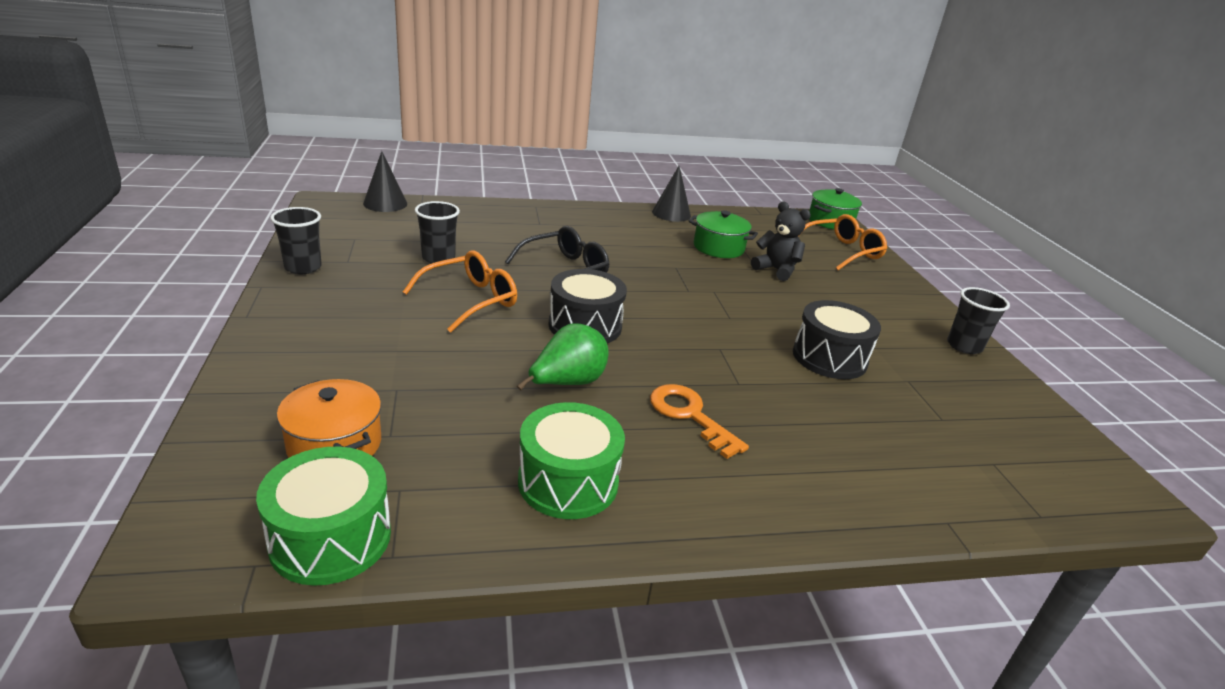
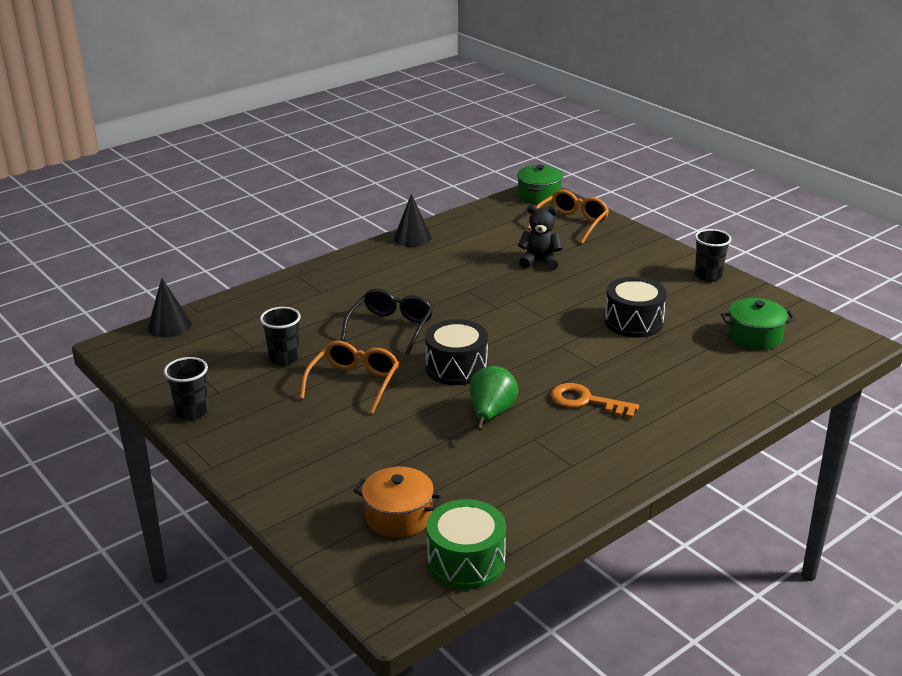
camera: 25 degrees left, 0 degrees up
(568, 482) = (558, 473): green drum -> none
(718, 248) = (480, 258): green pot -> green pot (754, 336)

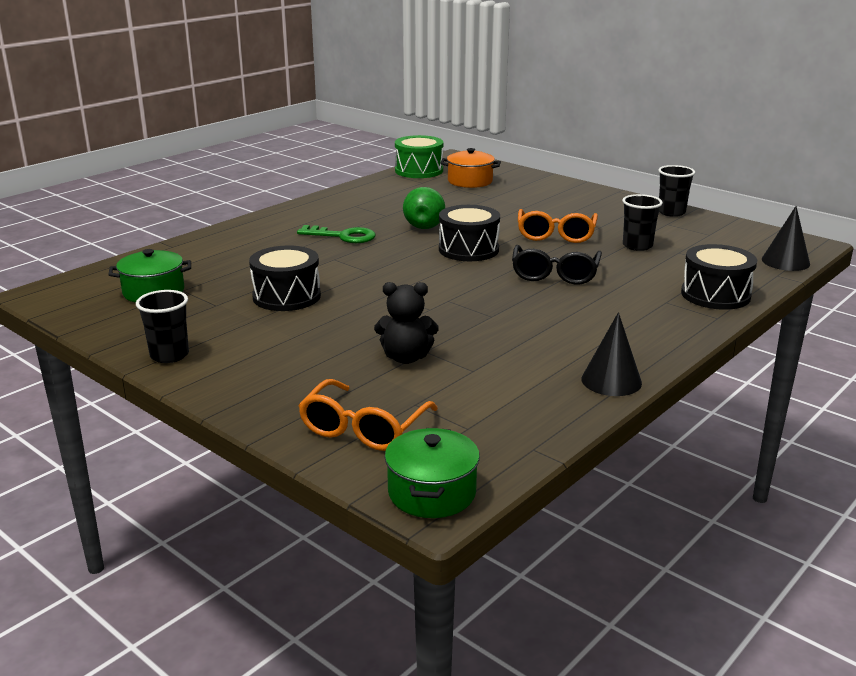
camera: 170 degrees right, 5 degrees down
(275, 295) = (715, 295): none -> black drum
(586, 401) = (343, 236): orange key -> green key

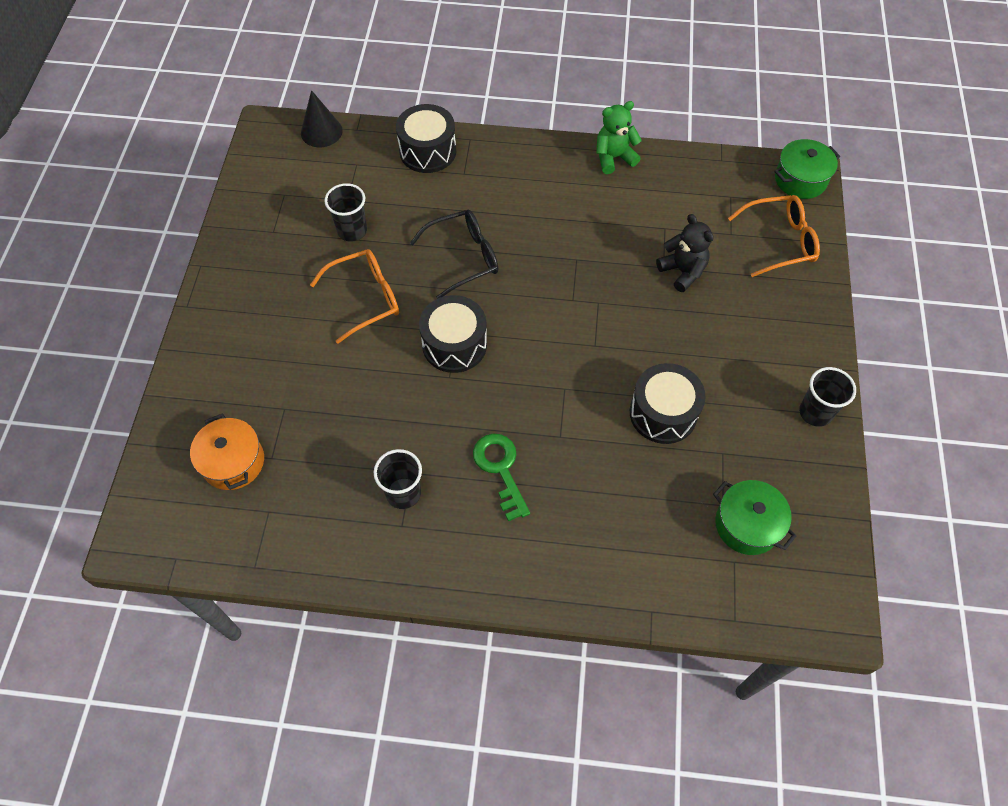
camera: 125 degrees left, 35 degrees up
(419, 171) = (220, 546): green drum -> none
(425, 225) = (415, 418): green pear -> none
(611, 381) = (614, 158): black cone -> green teddy bear
(671, 212) = (235, 239): black cup -> black cup (403, 493)

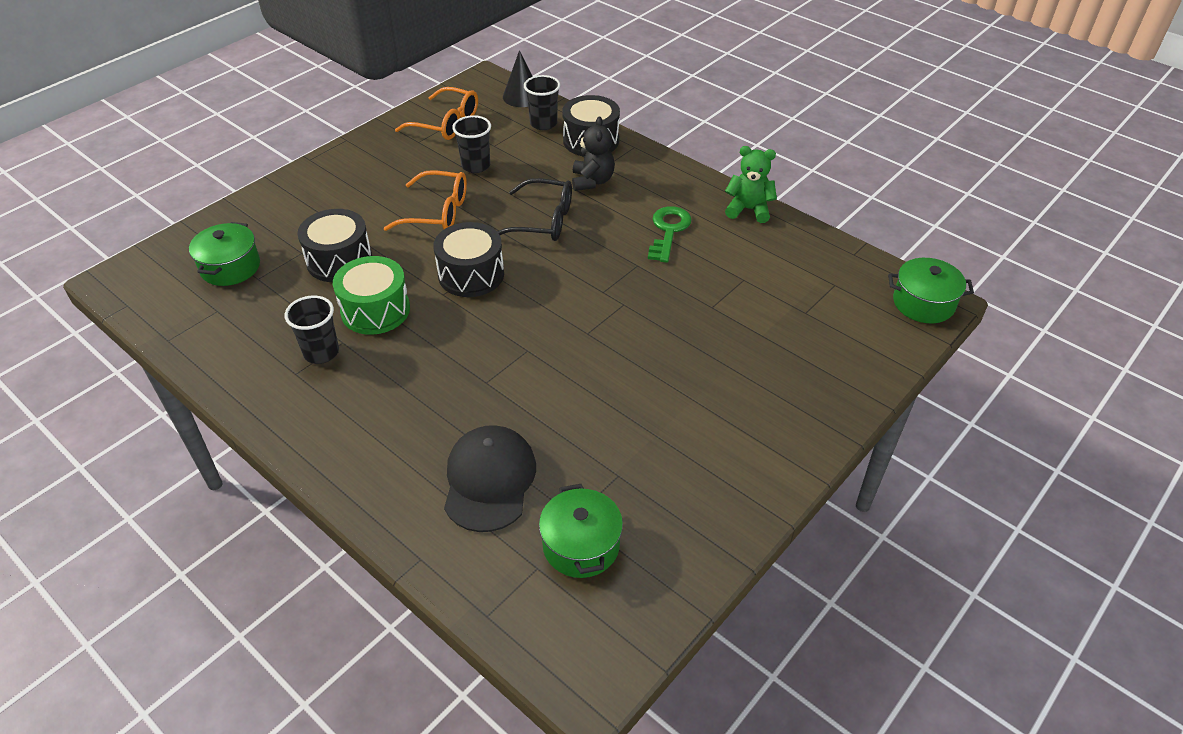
camera: 35 degrees right, 15 degrees down
(233, 462) = (230, 267): orange pot -> green pot
(408, 426) = (375, 310): none -> green drum
(500, 469) = (412, 378): green key -> green key (668, 231)
(640, 517) = (489, 480): none -> black cap
(663, 413) = (594, 414): black drum -> black drum (339, 260)
(682, 271) = (727, 318): black teddy bear -> black teddy bear (592, 181)
(779, 241) = (850, 340): orange glasses -> orange glasses (446, 123)
(815, 412) = (746, 494): black cup -> black cup (543, 124)

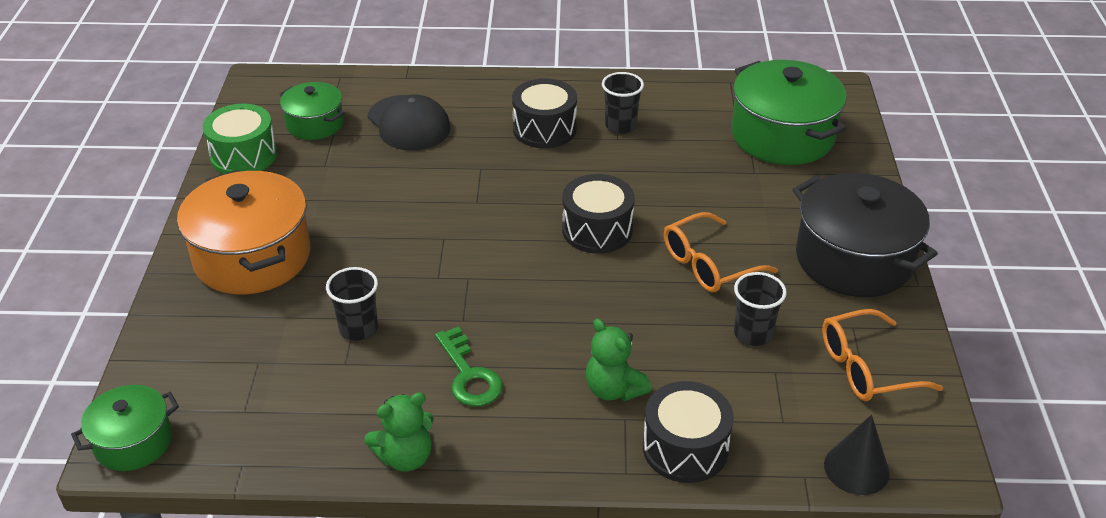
camera: 140 degrees right, 5 degrees down
(230, 267) = (782, 136): green pot -> green pot, size x1.78
(339, 260) = (716, 183): black drum -> black drum (544, 129)
(352, 169) = (853, 259): none -> black pot
(375, 310) = (628, 167): green drum -> green drum (244, 155)
(542, 221) = (604, 312): black glasses -> none
(543, 124) = (770, 439): black cup -> black cup (358, 329)
(592, 181) = (614, 389): black teddy bear -> green teddy bear
(756, 406) = (252, 257): none -> orange pot

